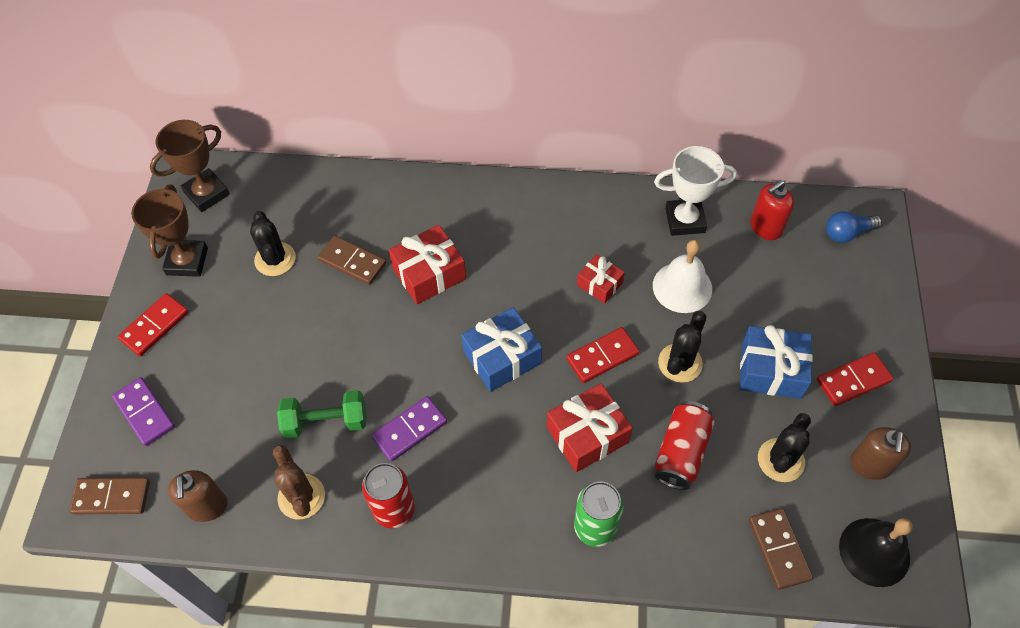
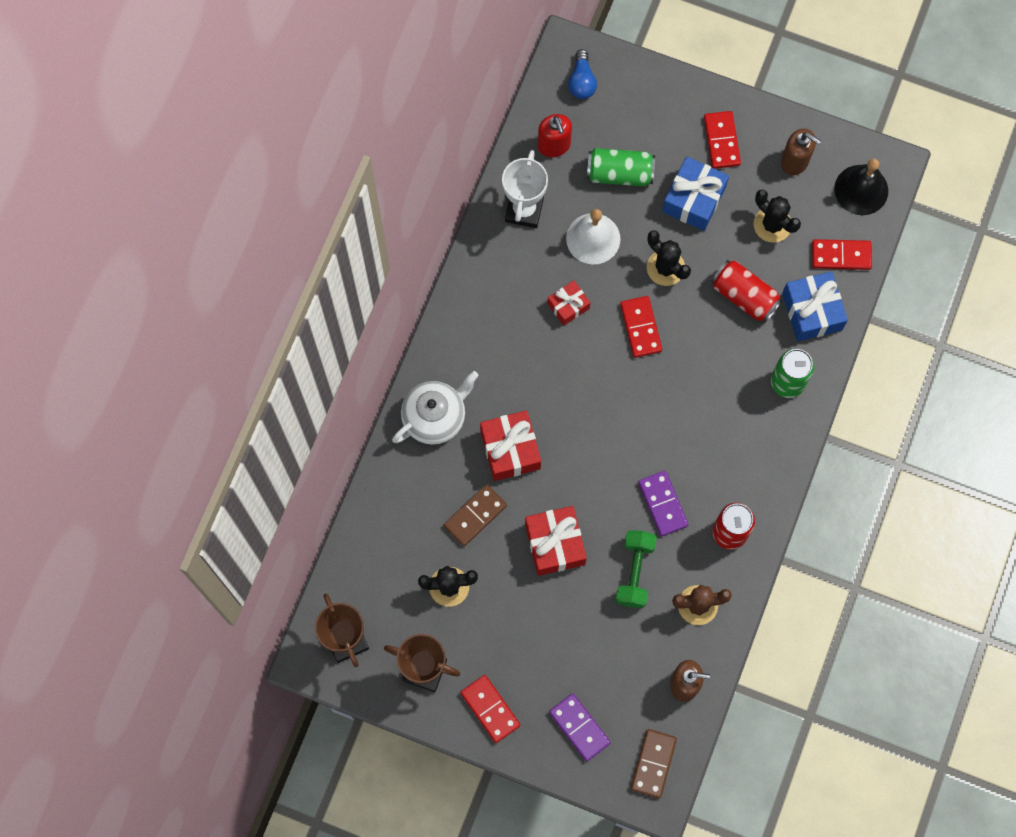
camera: 75 degrees left, 15 degrees up
(145, 412) = (579, 727): purple domino -> purple domino turned 75 degrees clockwise
(443, 204) = (435, 417): none -> white teapot
(502, 357) = (616, 410): blue gift -> blue gift (812, 311)
(587, 435) = (708, 363): red gift -> red gift (555, 544)
(765, 292) = (619, 173): none -> green can
(779, 549) = (841, 255): brown domino -> red domino

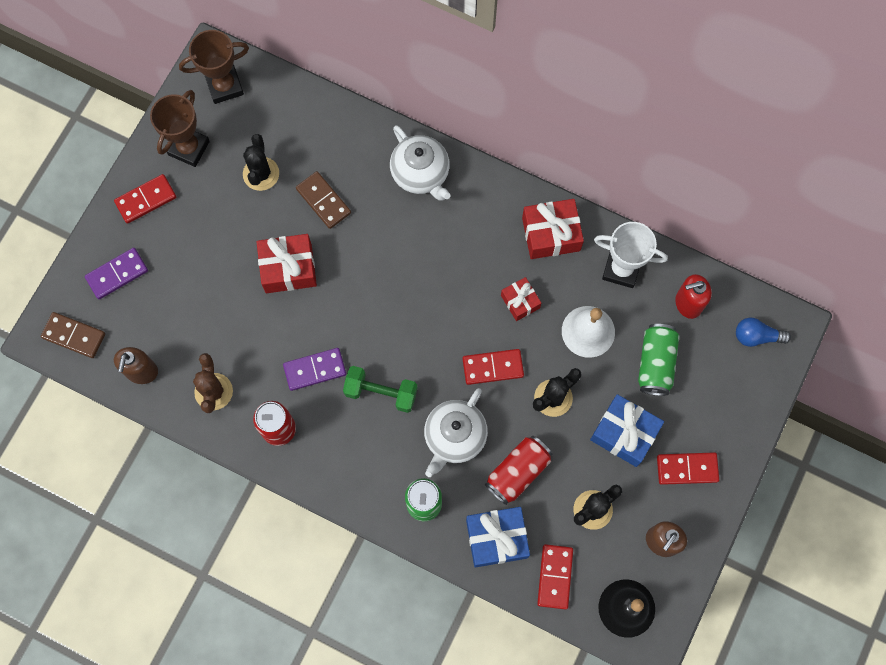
camera: 95 degrees right, 0 degrees up
(510, 449) = (383, 237): red gift -> red gift (551, 234)
(634, 572) = (253, 337): green dumbbell -> green dumbbell (381, 392)
(716, 359) = (454, 437): none -> white teapot

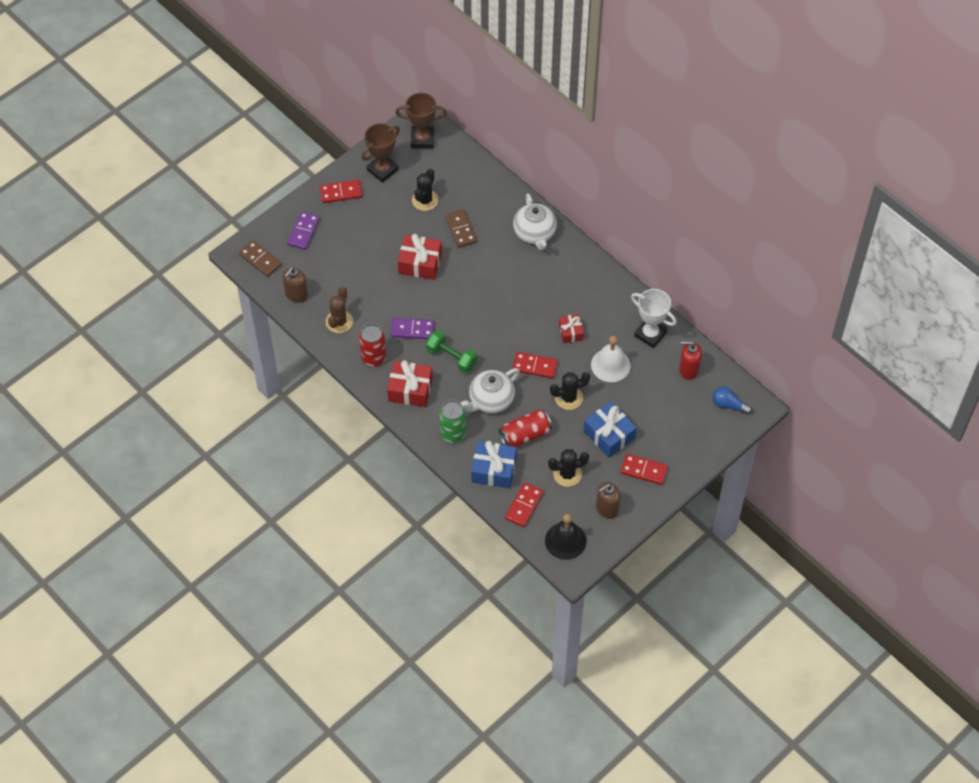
camera: 20 degrees right, 15 degrees down
(117, 274) = (303, 232): purple domino -> purple domino turned 60 degrees counterclockwise
(551, 234) = (610, 297): red gift -> red gift (410, 389)
(655, 363) = (649, 399): green can -> none

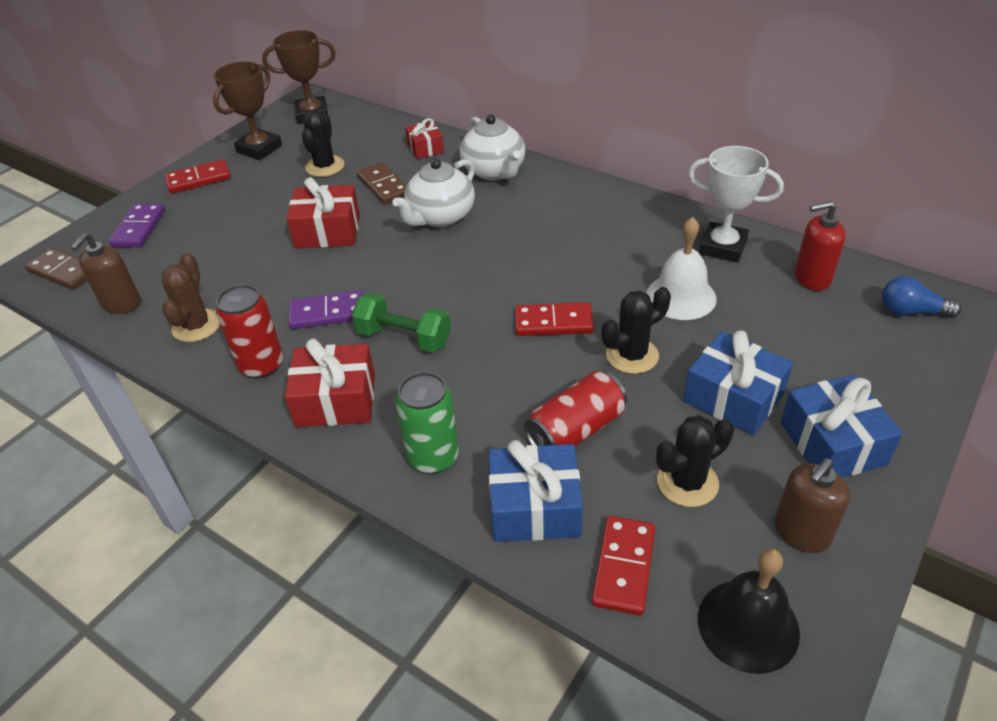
camera: 10 degrees left, 15 degrees down
(490, 400) = (491, 386): white teapot -> white teapot (440, 217)
(571, 332) = (595, 268): red gift -> red gift (425, 148)
(644, 470) = (832, 443): red domino -> blue gift

